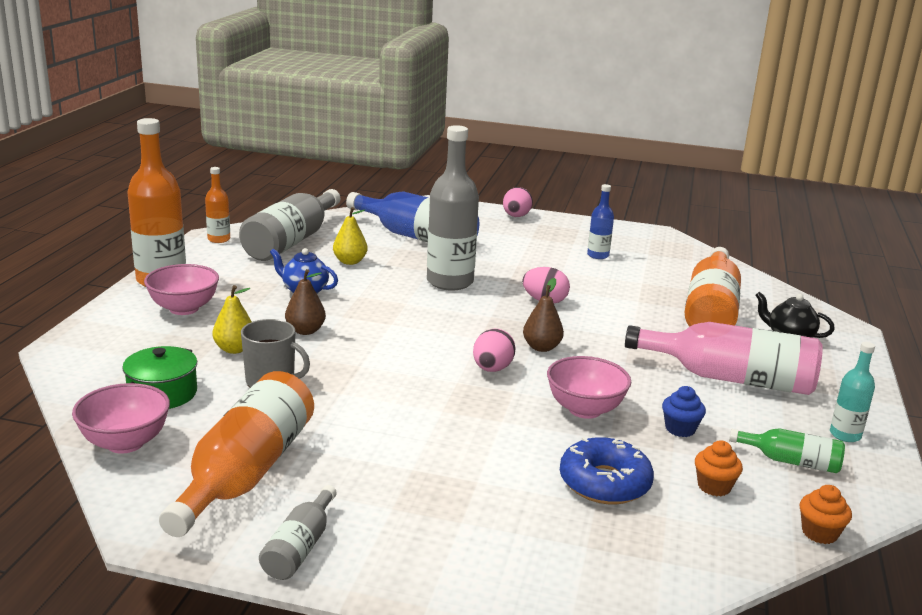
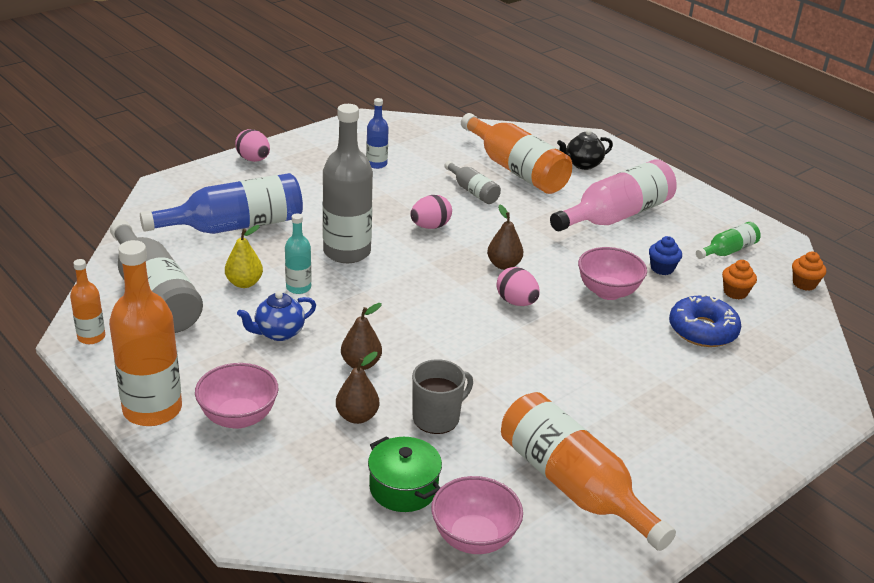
camera: 55 degrees left, 10 degrees up
(234, 349) = (357, 416): yellow pear -> brown pear
(300, 547) = (691, 495): grey bottle -> grey bottle (473, 191)
(845, 435) = (714, 216): turquoise bottle -> turquoise bottle (298, 287)

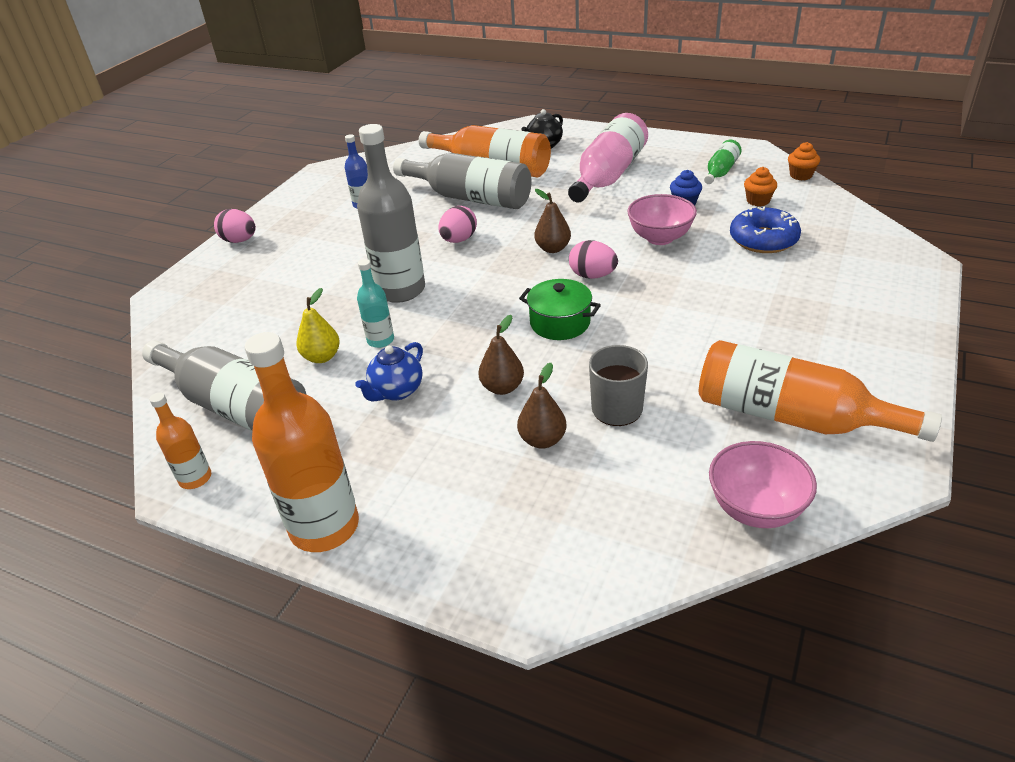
camera: 20 degrees left, 5 degrees up
(235, 226) = (268, 307): blue bottle -> none
(238, 417) = (424, 494): pink bowl -> none
(403, 488) = (647, 490): green pot -> green pot (560, 323)
(473, 191) = (470, 198): grey bottle -> grey bottle, size x1.98

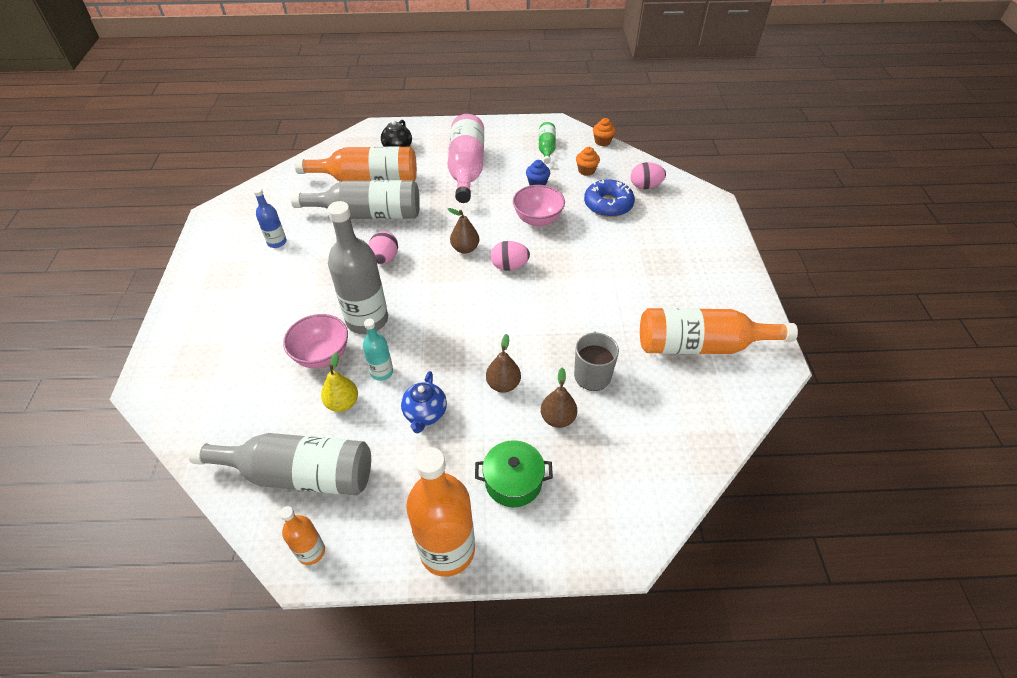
camera: 30 degrees left, 10 degrees up
(239, 240) = (181, 308): pink egg -> pink egg (645, 186)
(560, 323) = (510, 315): green pot -> green pot (513, 481)
(755, 509) = (717, 422): pink bowl -> pink bowl (322, 355)

